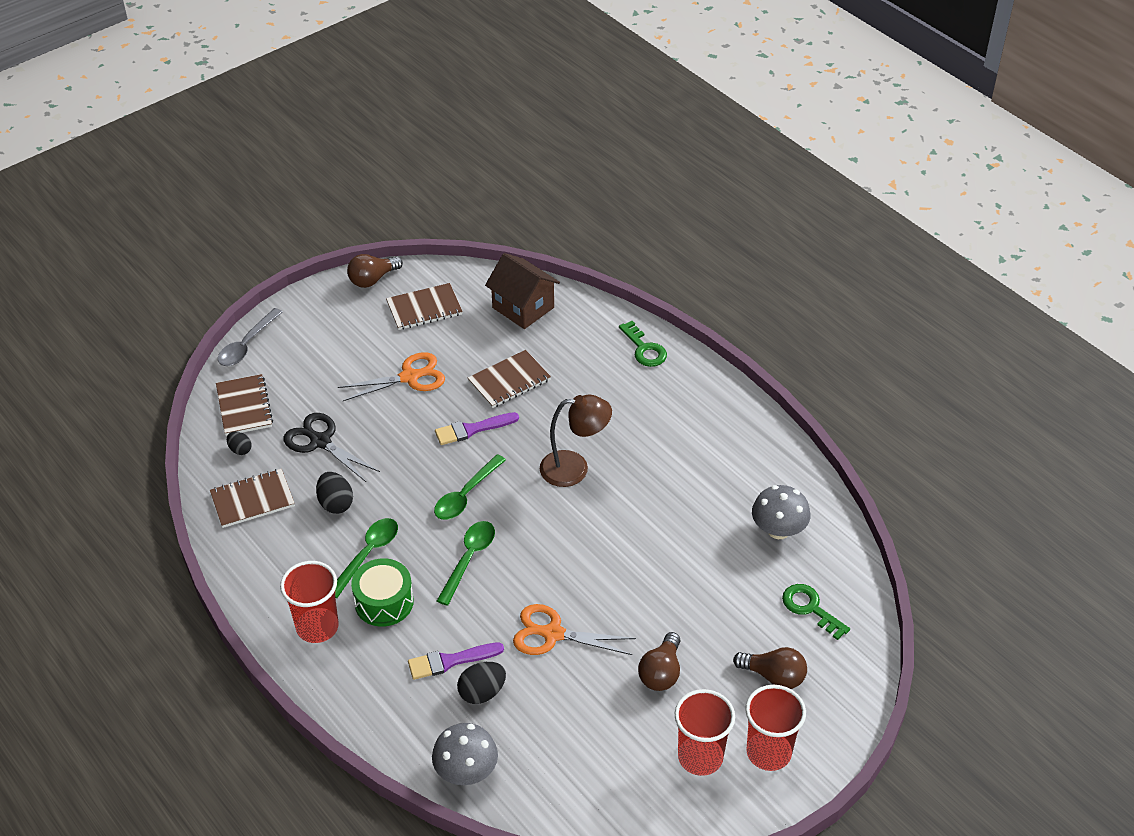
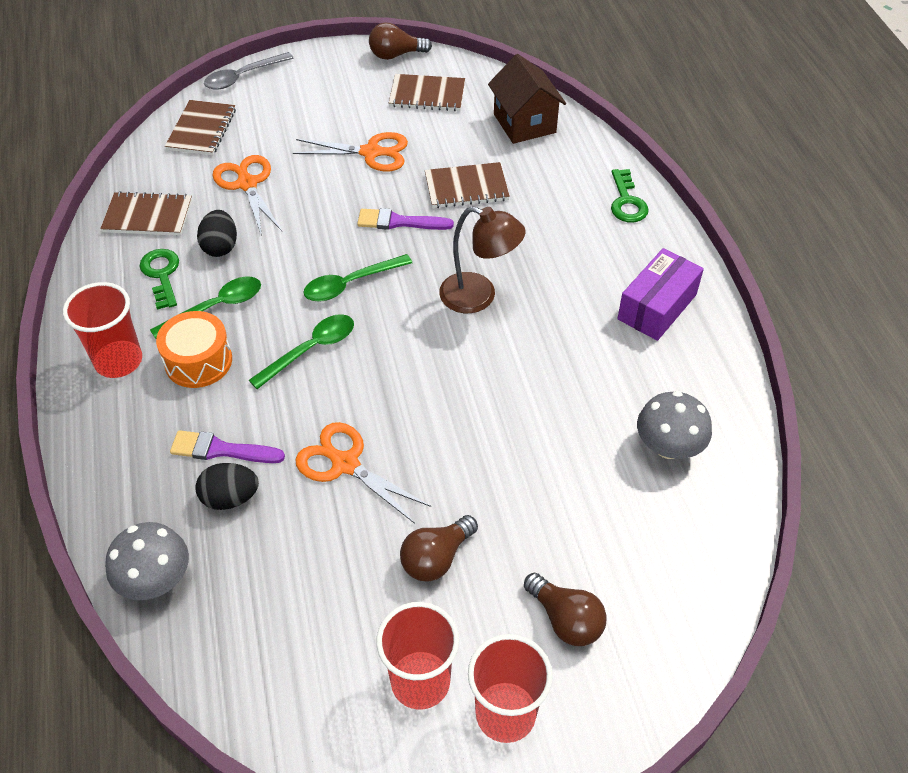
camera: 25 degrees right, 5 degrees up
(240, 450) = (170, 167): black egg -> none
(320, 442) = (247, 184): black scissors -> orange scissors
(384, 602) = (198, 361): green drum -> orange drum
(714, 427) = (657, 307): none -> purple box
(810, 608) = (656, 554): green key -> green key (162, 275)

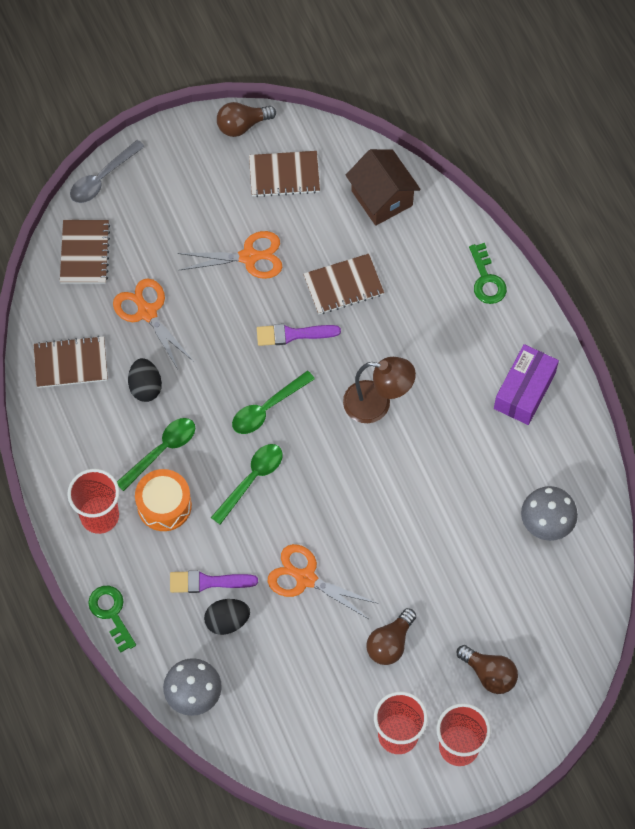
camera: 10 degrees left, 15 degrees up
(162, 275) = (105, 424): green key -> green key (111, 613)

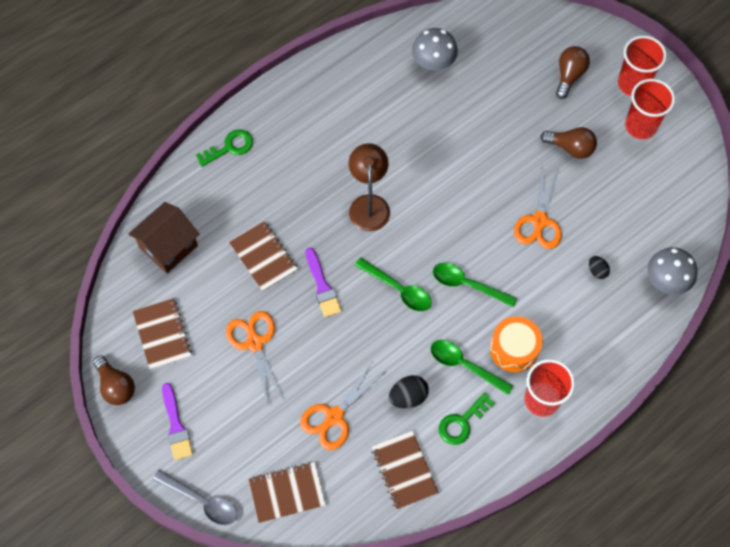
camera: 105 degrees left, 0 degrees up
(111, 613) = (624, 364): green key -> green key (462, 422)
(208, 582) = (569, 295): purple brush -> purple brush (176, 426)
(227, 621) = (597, 271): black egg -> black egg, size x0.63
(524, 391) = (325, 99): purple box -> none

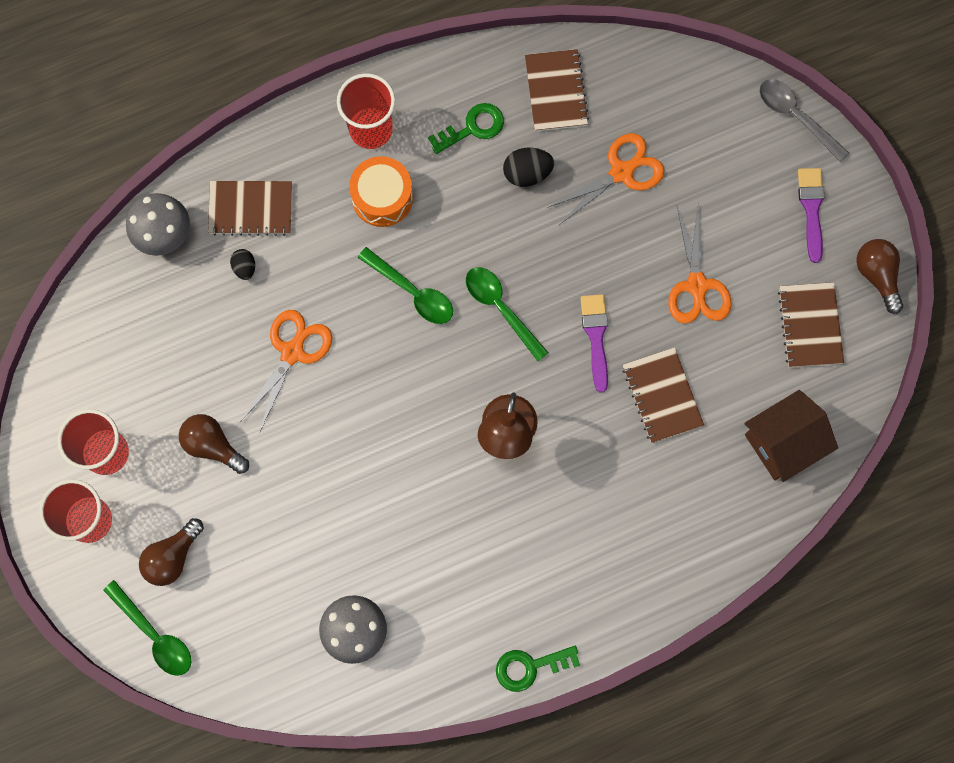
camera: 165 degrees left, 10 degrees up
(230, 147) = (674, 569): green key -> green key (530, 667)
(287, 492) = (696, 101): brown notebook -> brown notebook (251, 209)
(464, 365) = (448, 193): green spoon -> green spoon (154, 635)

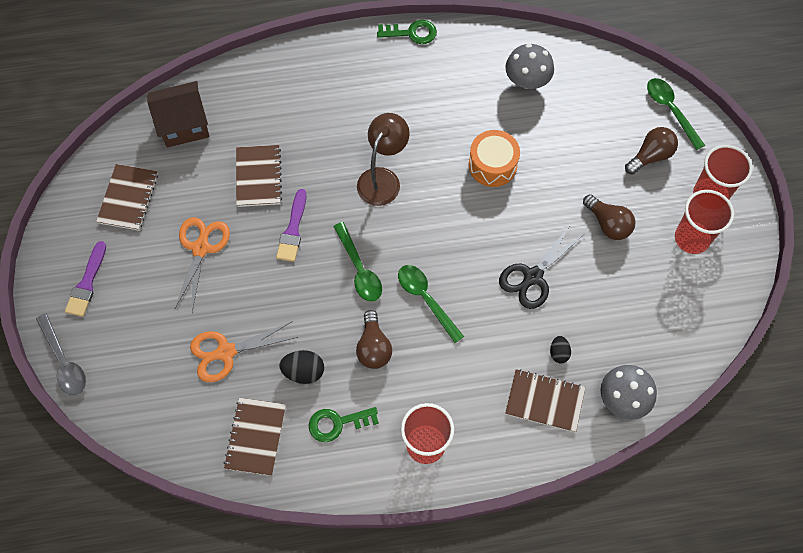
camera: 165 degrees left, 10 degrees down
(292, 352) = (533, 276): orange scissors -> black scissors
(382, 197) = (431, 382): orange drum -> orange drum (492, 165)
(877, 275) = (61, 221): brown light bulb -> brown light bulb (373, 347)

